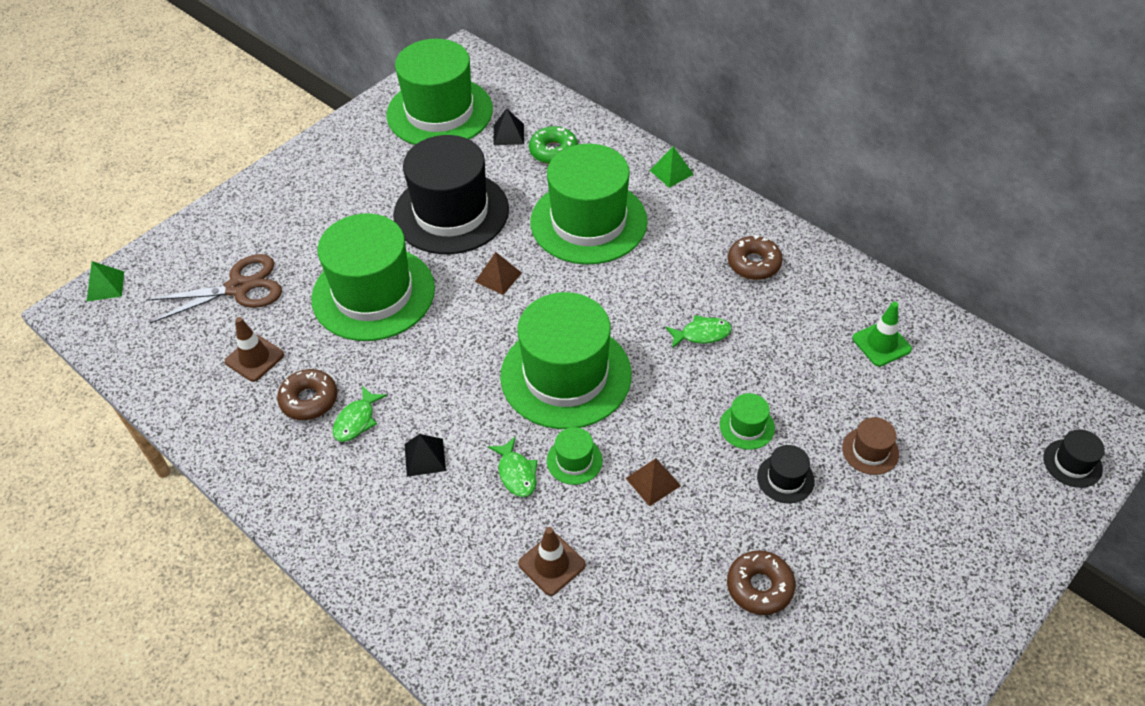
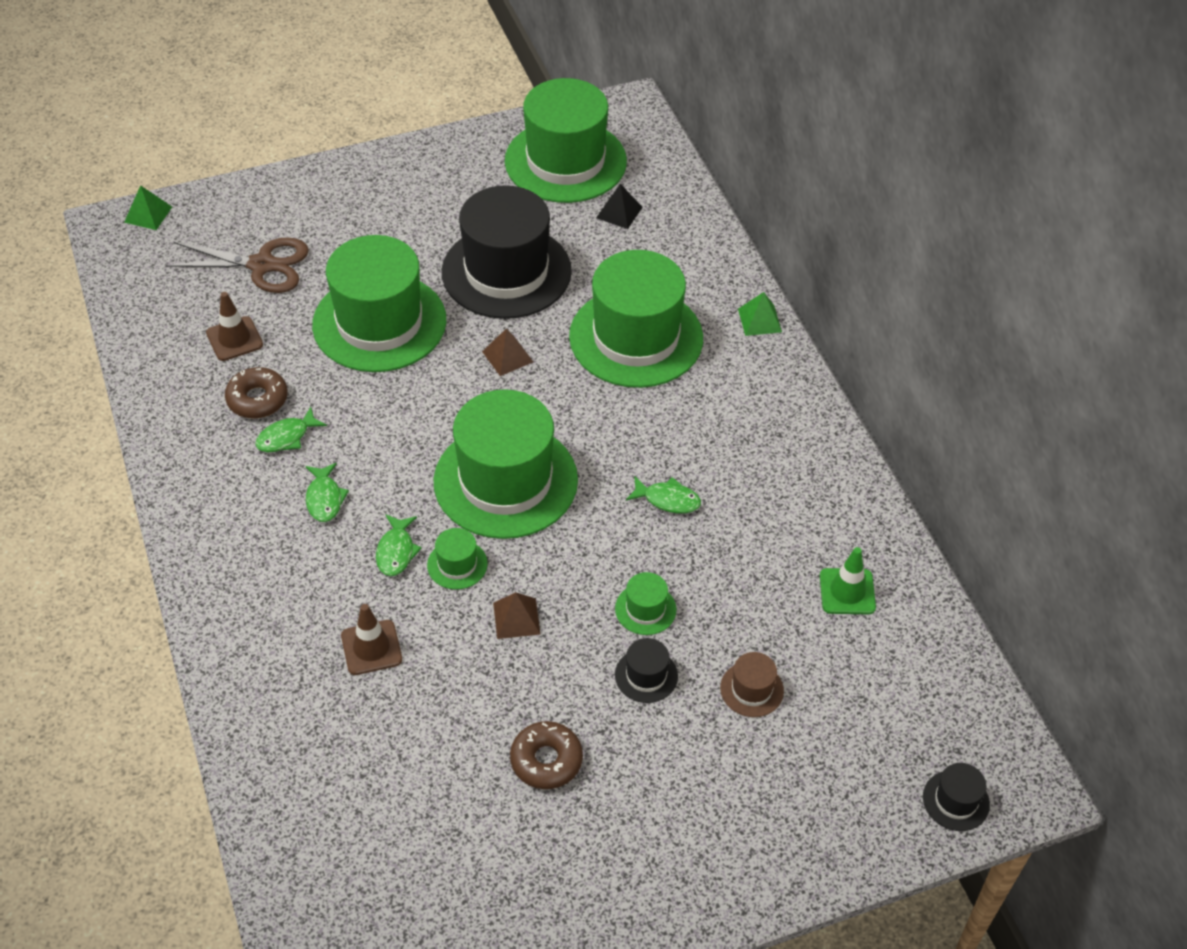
camera: 25 degrees right, 0 degrees up
(425, 457) = (324, 498): black pyramid -> green fish
(553, 151) = (652, 249): green donut -> none
(754, 264) = (775, 452): brown donut -> none

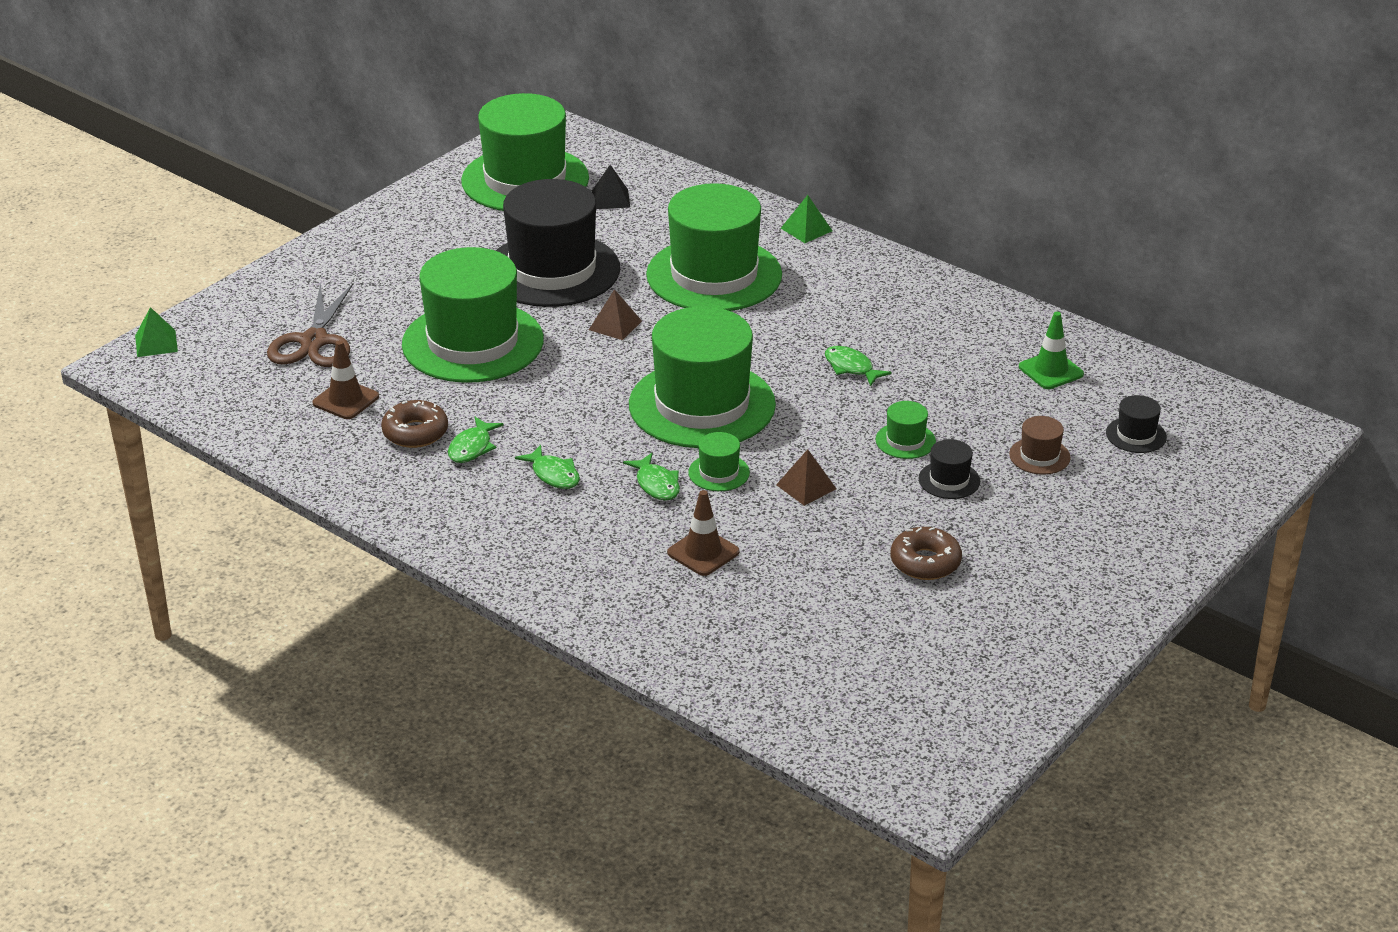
camera: 30 degrees left, 15 degrees down
(262, 265) = (314, 341): brown scissors -> brown scissors turned 120 degrees clockwise
(667, 500) = (851, 367): green fish -> green fish turned 120 degrees counterclockwise
(956, 800) = (1254, 460): black hat -> black hat (1136, 435)

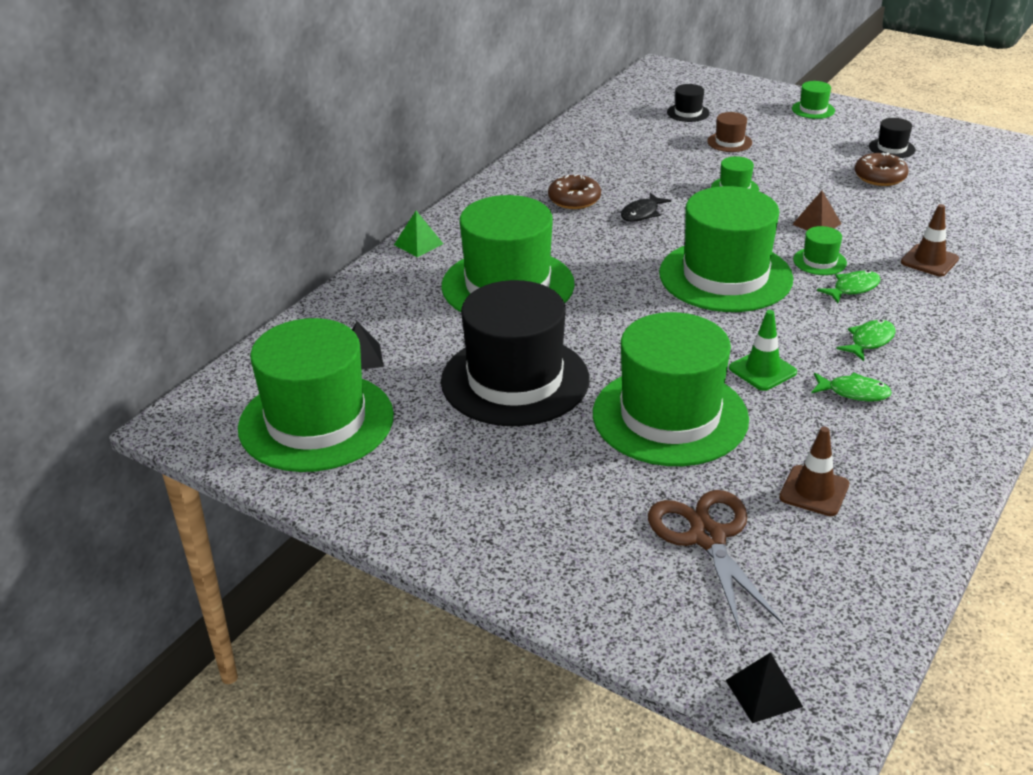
camera: 95 degrees left, 0 degrees up
(156, 343) = (764, 693): green pyramid -> black pyramid
(314, 341) = (707, 537): brown scissors -> brown scissors turned 105 degrees counterclockwise
(415, 432) = (848, 432): brown donut -> brown donut (574, 199)
(615, 325) = (611, 331): brown pyramid -> none
(851, 367) = (641, 213): green fish -> black fish
(949, 480) = (776, 171): black hat -> black hat (892, 148)
(1051, 371) = (618, 140): green traffic cone -> green traffic cone (762, 370)
(1147, 546) = (813, 110): none -> green hat

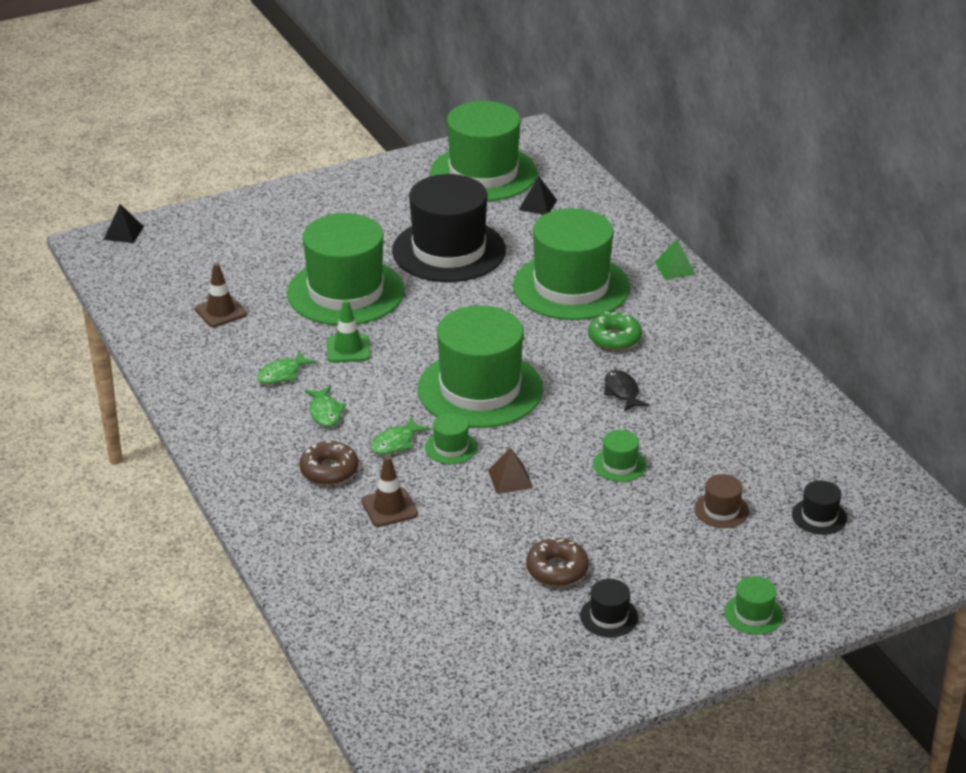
camera: 120 degrees right, 0 degrees up
(568, 239) = (614, 338): none -> green donut
(574, 199) = (682, 367): brown donut -> brown donut (329, 470)
(707, 537) = (233, 260): brown scissors -> none
(853, 288) = (396, 443): green fish -> green fish turned 45 degrees clockwise

